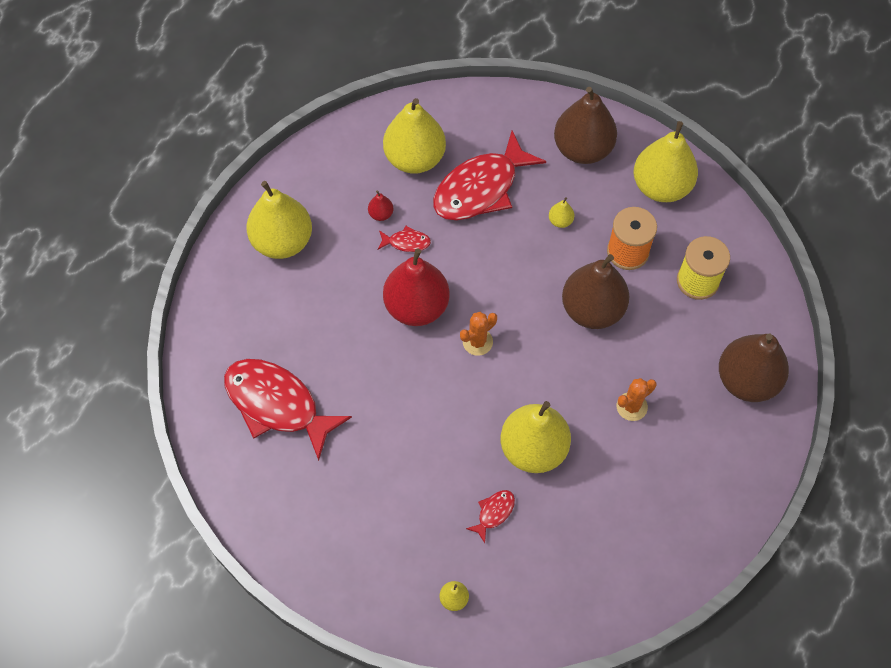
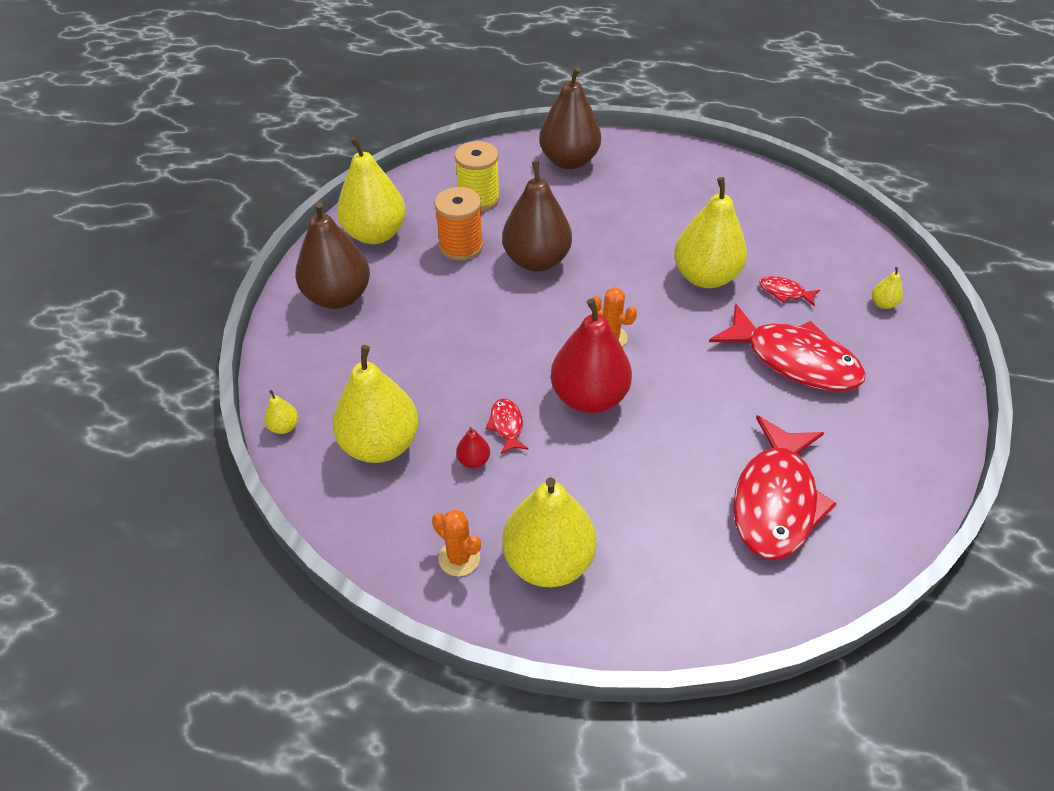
camera: 105 degrees left, 15 degrees down
(481, 188) = (410, 372): red fish -> red fish (793, 360)
(560, 221) = (437, 299): yellow pear -> yellow pear (284, 427)
(631, 406) = (628, 222): orange cactus -> orange cactus (459, 558)

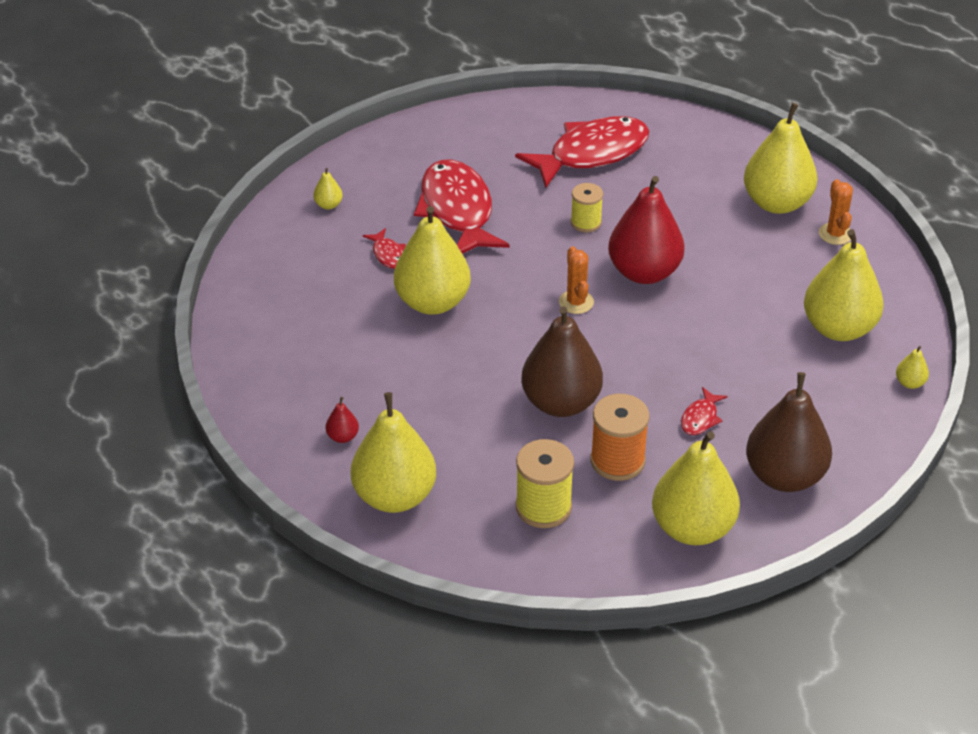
camera: 140 degrees left, 5 degrees down
(473, 460) = (775, 280): red pear -> red pear (343, 437)
(507, 425) = (728, 288): red fish -> red fish (700, 418)
(569, 161) = (394, 496): brown pear -> yellow pear
(688, 416) = (586, 222): none -> yellow spool

